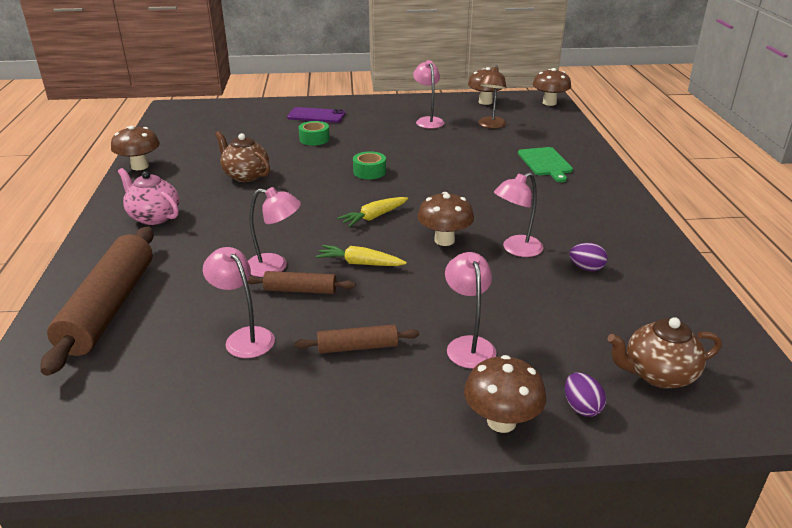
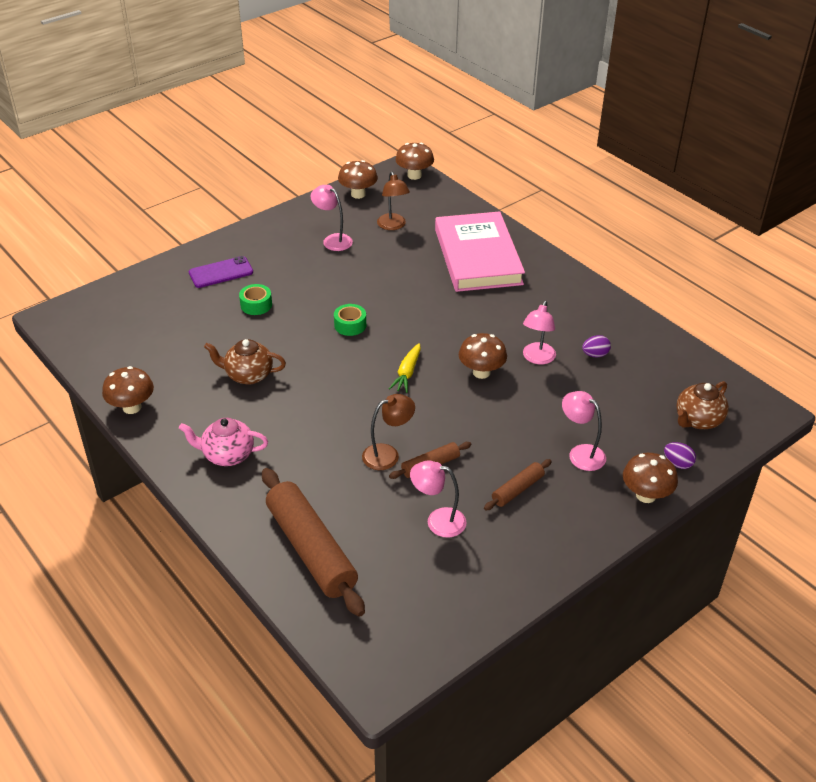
camera: 35 degrees left, 10 degrees up
(275, 266) = (388, 454): pink lamp -> brown lamp
(360, 263) = (445, 422): yellow carrot -> none
(545, 163) = (478, 256): green cutting board -> pink book

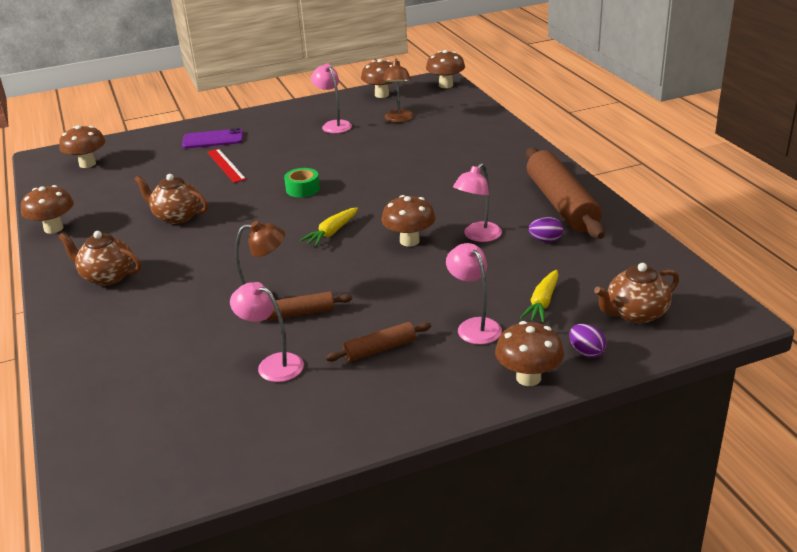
camera: 20 degrees right, 10 degrees down
(108, 321) = (87, 164): none -> brown mushroom
(227, 455) = (107, 276): pink teapot -> brown teapot
(256, 305) = (226, 165): green tape -> red ruler
(311, 549) = (123, 368): brown rolling pin -> brown rolling pin (561, 204)
(478, 256) = (469, 149): pink book -> none
(623, 421) = (542, 303): none -> yellow carrot

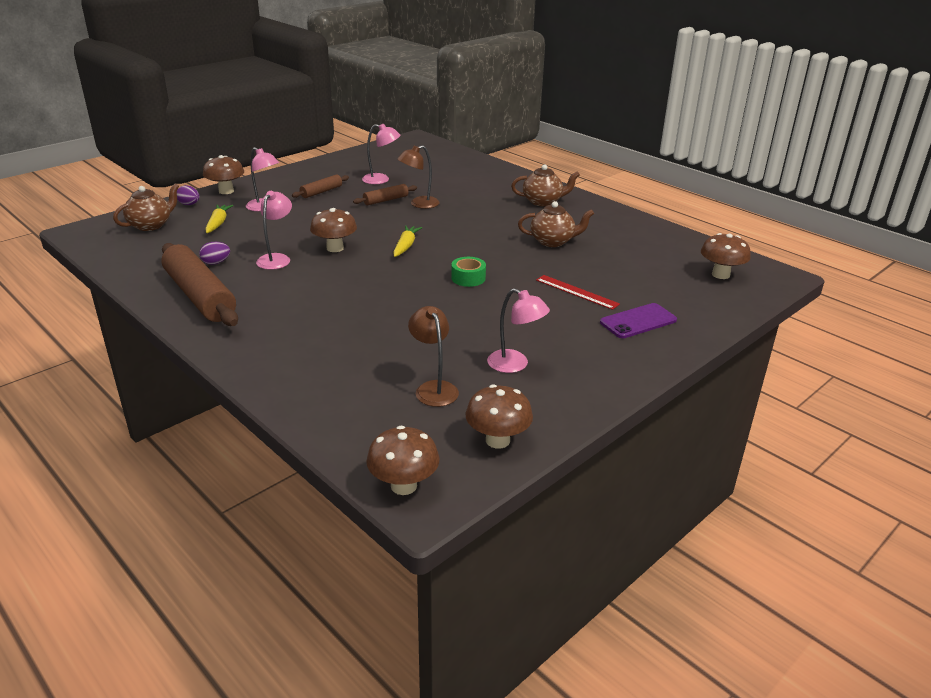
camera: 155 degrees right, 0 degrees up
(53, 228) = (638, 222): brown mushroom -> none

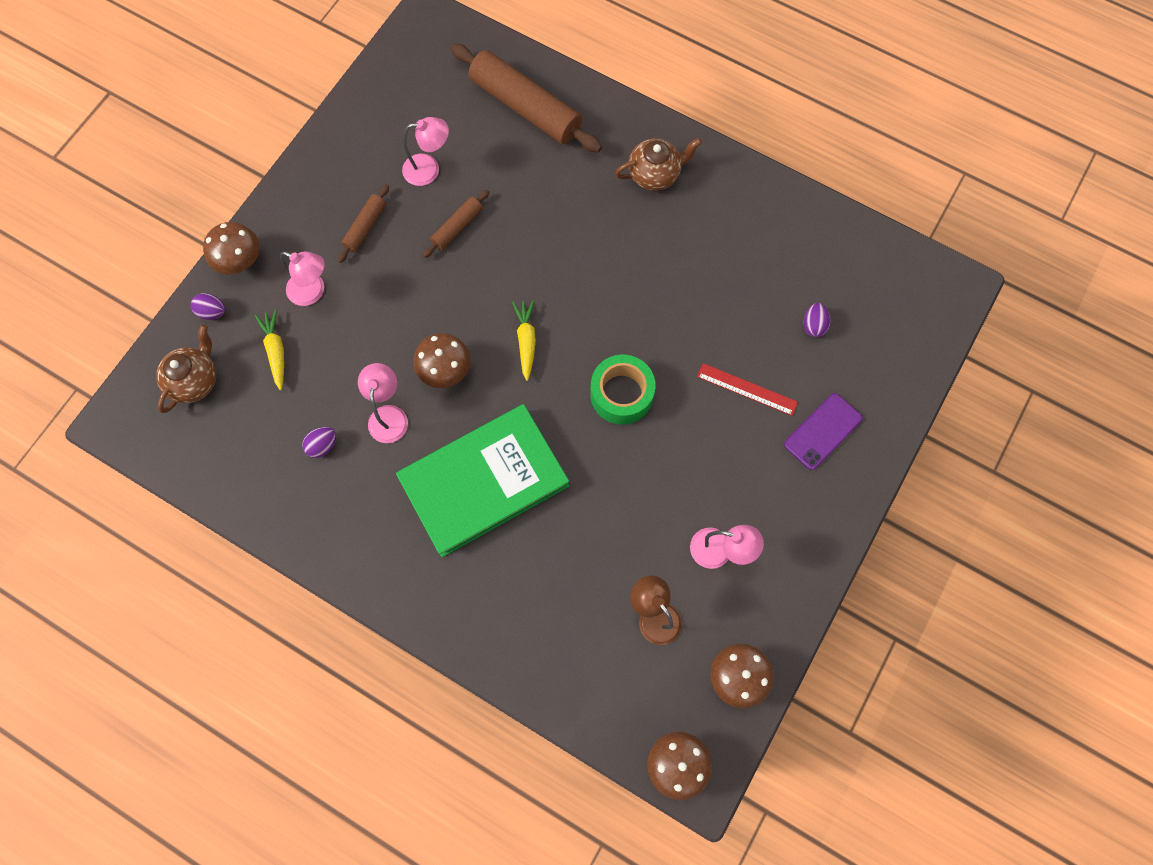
camera: 15 degrees left, 40 degrees up
(200, 296) = (342, 522): brown rolling pin -> brown rolling pin (525, 107)
(328, 297) = (484, 482): none -> green book
(419, 204) = (503, 226): brown lamp -> none
(468, 278) = (621, 394): green tape -> green tape, size x1.59
(553, 241) = (693, 279): brown teapot -> none
(646, 273) = (813, 325): none -> purple egg
(720, 275) = (894, 303): brown mushroom -> none

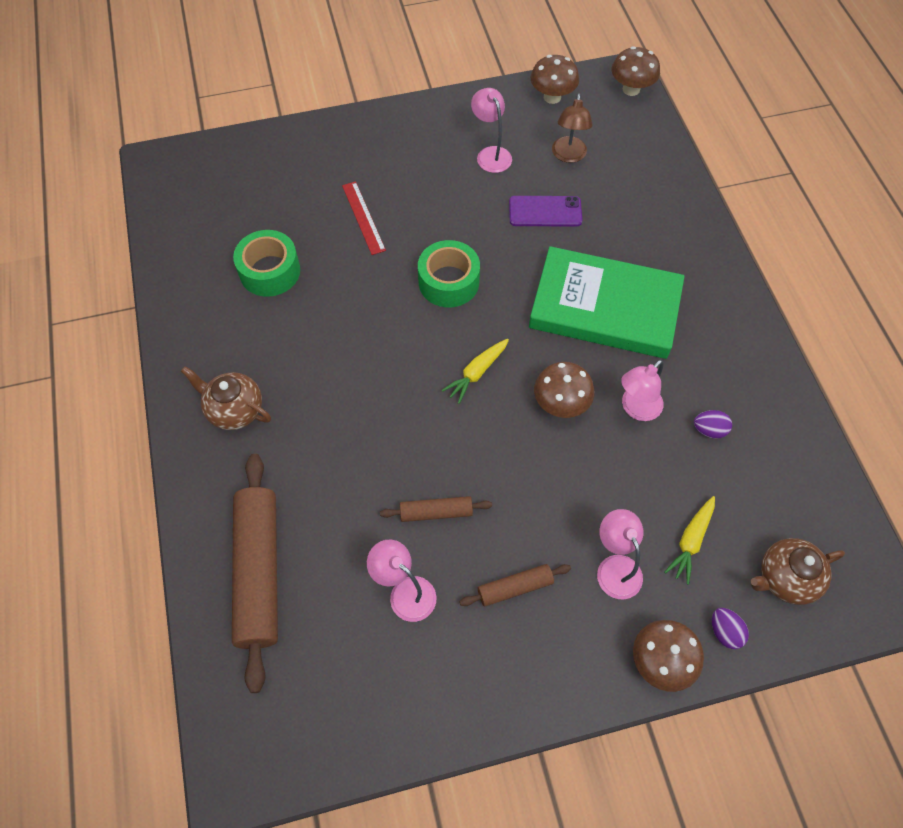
camera: 135 degrees left, 10 degrees down
(756, 282) = (270, 271): none -> green tape
(813, 325) = (271, 216): purple egg -> none
(823, 431) = (349, 160): purple phone -> purple phone (545, 211)

